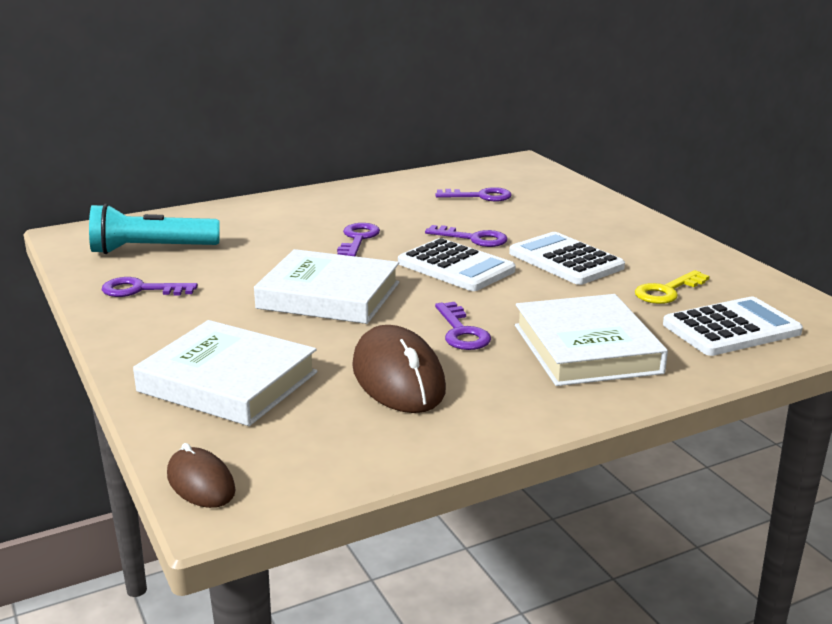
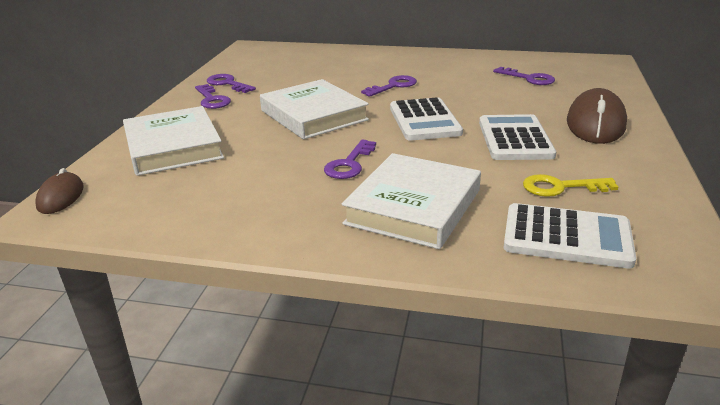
camera: 40 degrees right, 5 degrees up
(151, 249) = (272, 64): turquoise flashlight -> none
(398, 378) = (258, 179): brown mouse -> brown mouse (595, 124)
(473, 238) = (471, 105): purple key -> purple key (212, 100)

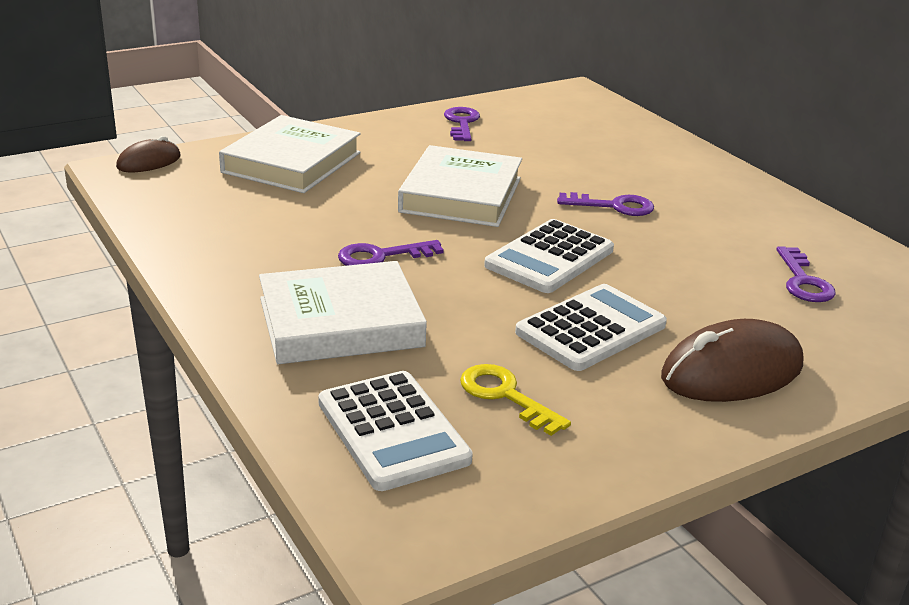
camera: 45 degrees right, 0 degrees up
(212, 100) = (413, 133): purple key -> none

